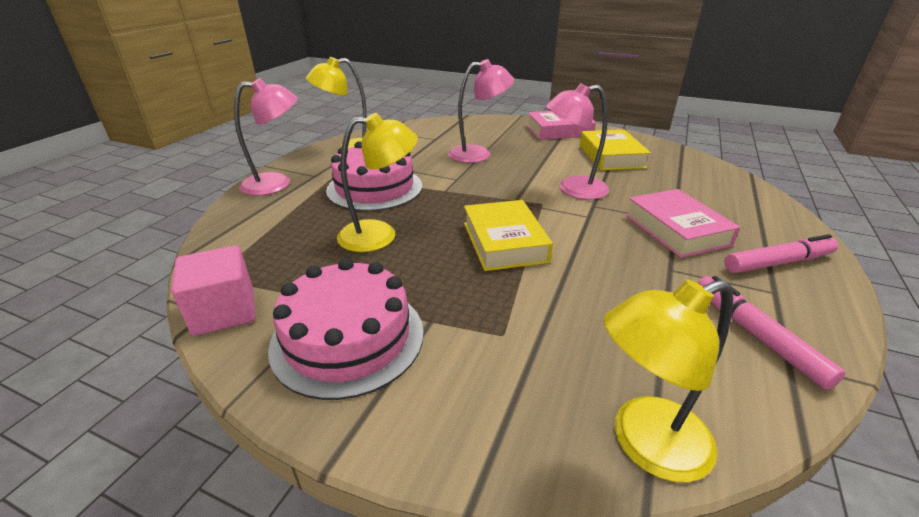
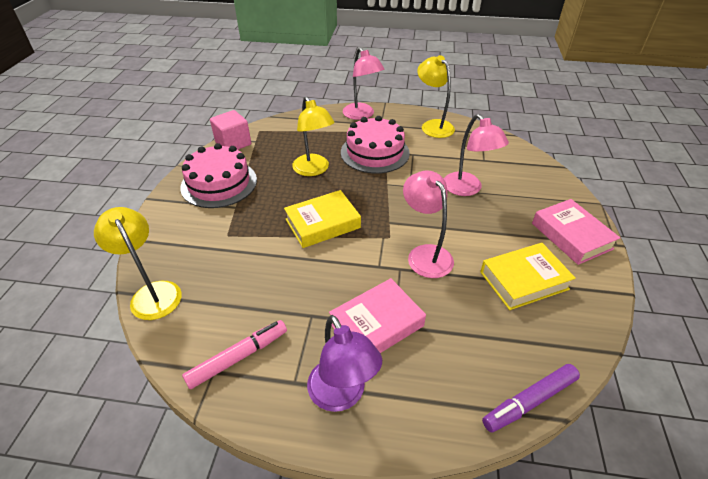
camera: 75 degrees right, 10 degrees up
(740, 180) = (529, 401): none -> purple marker
(777, 262) = (341, 395): pink marker -> purple lamp

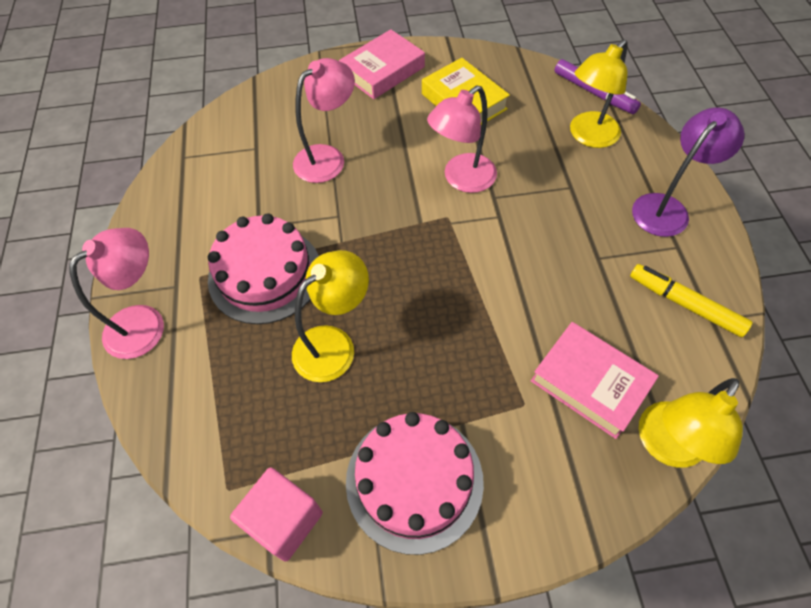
camera: 105 degrees left, 15 degrees up
(238, 357) = (685, 304): pink marker -> yellow marker
(322, 223) = (452, 293): yellow book -> none
(376, 324) = (578, 200): pink book -> pink book (590, 383)
(433, 125) = (170, 215): yellow lamp -> yellow lamp (588, 136)

